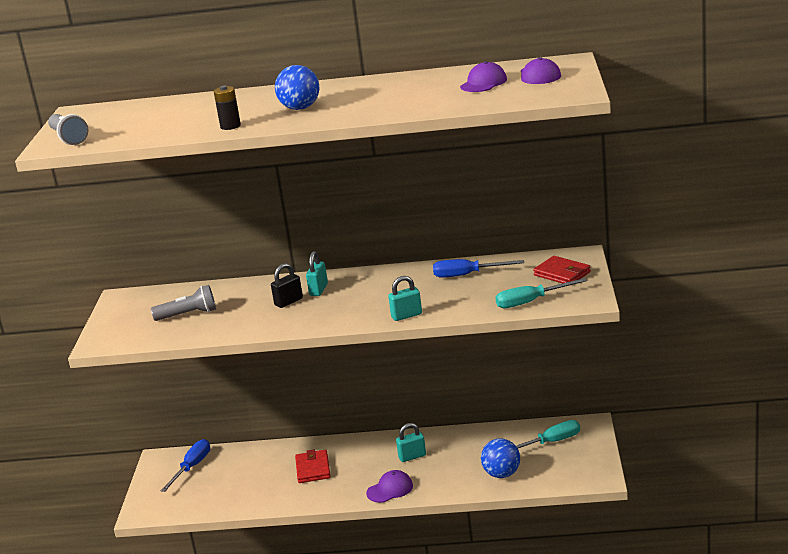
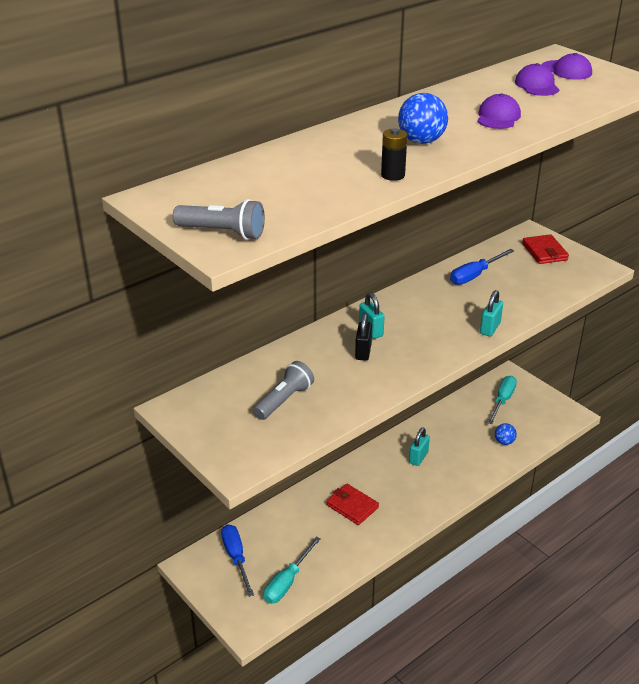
camera: 45 degrees left, 10 degrees up
(390, 489) = (440, 494): purple cap -> purple cap (498, 117)
(502, 474) = (504, 442): blue ball -> blue ball, size x0.61
(530, 302) = (563, 283): turquoise screwdriver -> turquoise screwdriver (287, 582)
(562, 274) = (544, 252): red wallet -> red wallet turned 75 degrees clockwise

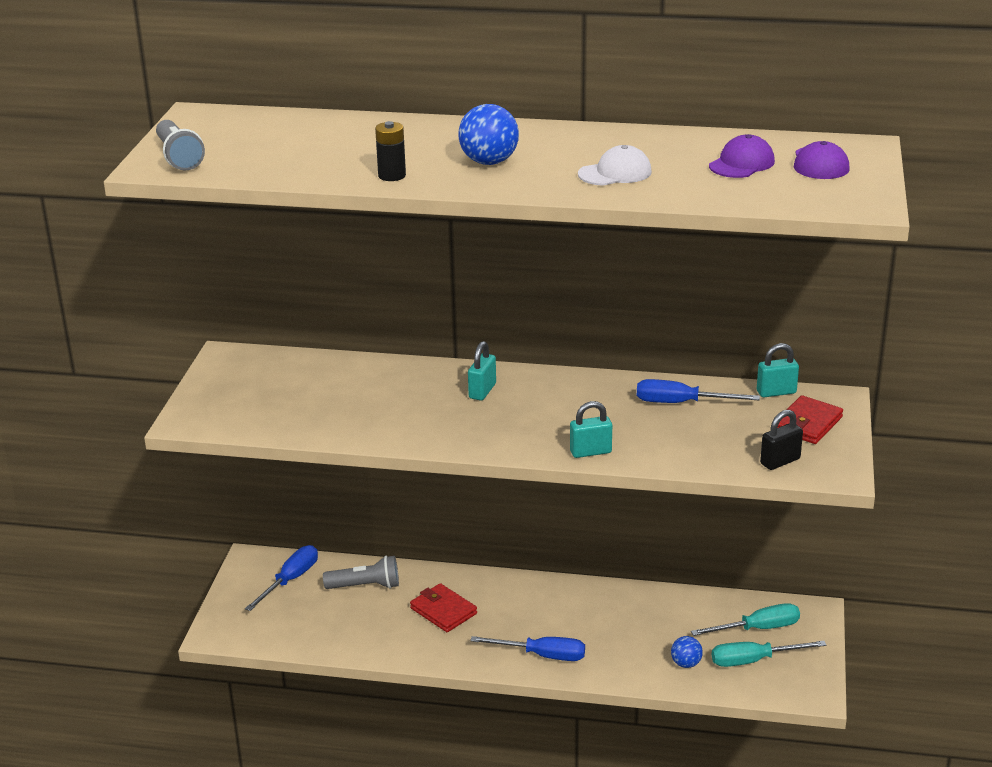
camera: 50 degrees right, 5 degrees down
(284, 400) = (308, 399): grey flashlight -> grey flashlight (365, 586)
(287, 582) = (296, 625): turquoise screwdriver -> turquoise screwdriver (754, 660)
(352, 506) = (443, 611): red wallet -> red wallet turned 45 degrees counterclockwise
(363, 352) = (440, 402): black padlock -> black padlock (780, 461)
(418, 457) = (574, 616): turquoise padlock -> turquoise padlock (776, 392)
(439, 490) = (542, 655): none -> blue screwdriver
(498, 117) = (615, 173): purple cap -> white cap

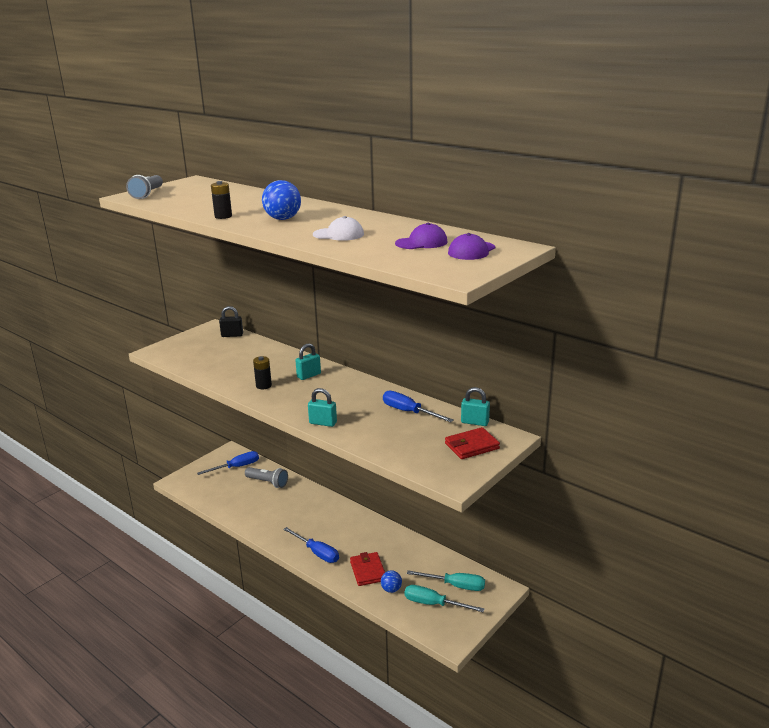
camera: 30 degrees right, 5 degrees down
(437, 425) = (263, 386): none -> black battery
(443, 611) = (291, 509): red wallet -> red wallet (368, 571)
(780, 461) = (426, 462): black padlock -> black padlock (232, 335)

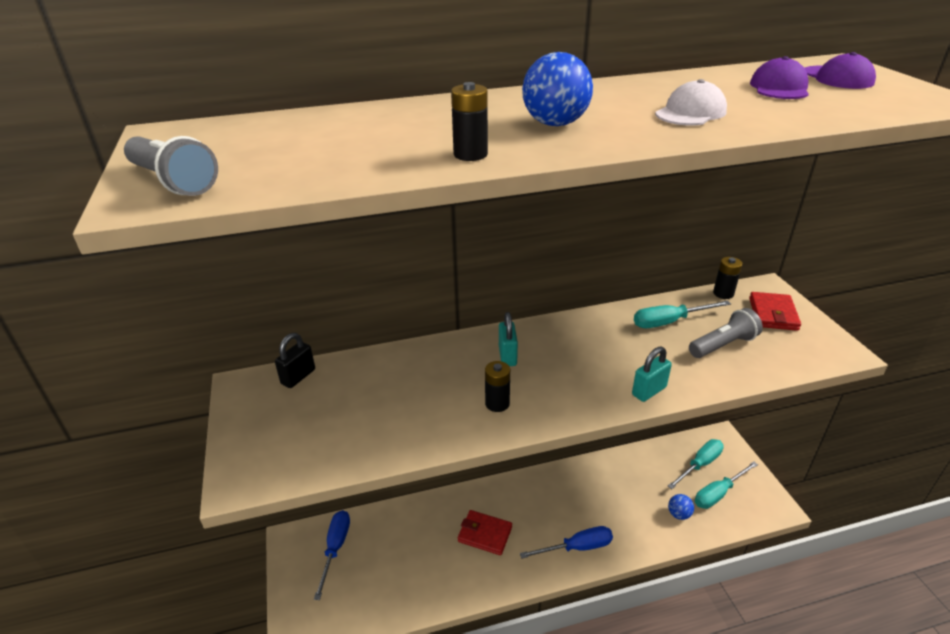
camera: 55 degrees left, 10 degrees up
(267, 482) = (401, 531): grey flashlight -> grey flashlight (723, 345)
(368, 571) = (638, 518): red wallet -> red wallet (485, 534)
(409, 412) = (669, 322): blue screwdriver -> turquoise screwdriver
(475, 422) = (723, 293): turquoise padlock -> black battery

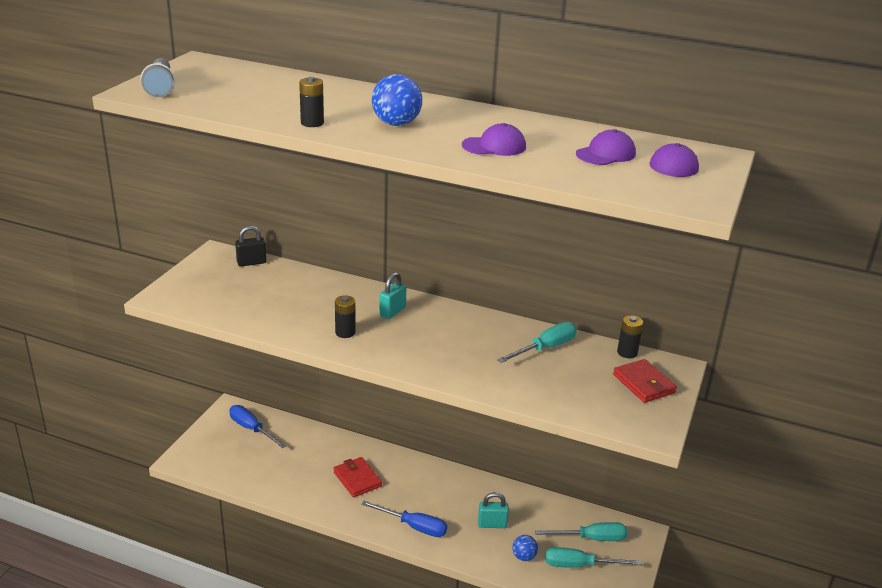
camera: 35 degrees right, 5 degrees down
(335, 548) = (251, 429): blue screwdriver -> blue screwdriver turned 90 degrees counterclockwise
(649, 391) = (455, 376): turquoise padlock -> turquoise padlock (492, 524)
(669, 322) = (545, 348): turquoise screwdriver -> turquoise screwdriver turned 120 degrees clockwise
(690, 113) = (494, 146): white cap -> purple cap
(723, 345) = (561, 380): grey flashlight -> none
(773, 314) = (644, 384): red wallet -> red wallet turned 75 degrees counterclockwise

